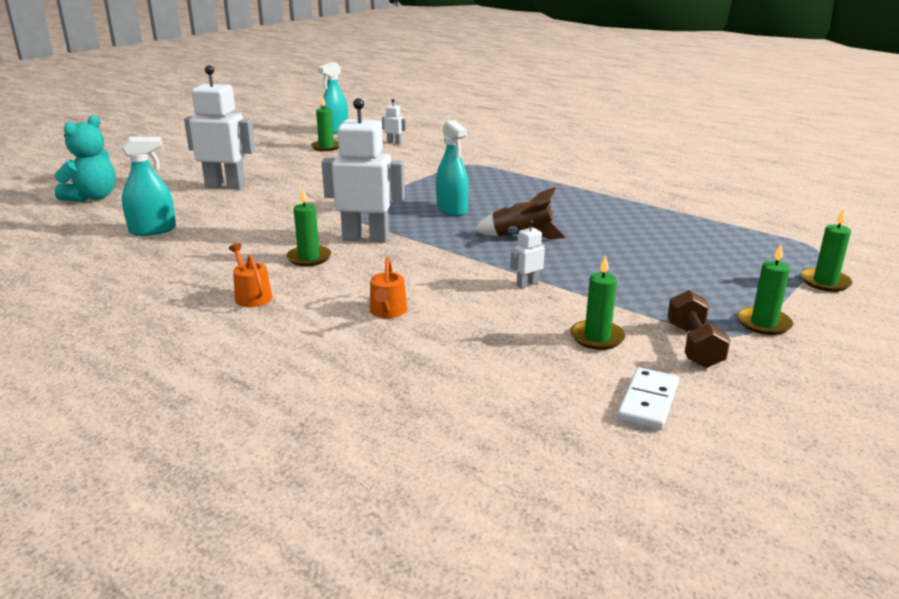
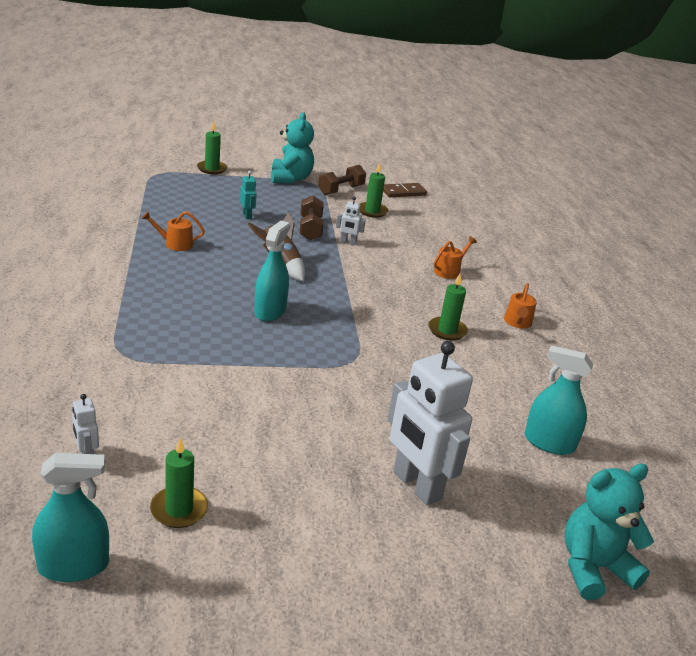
camera: 140 degrees left, 5 degrees up
(366, 238) = (382, 324): white robot -> none
(583, 277) = (310, 229): none -> brown dumbbell
(612, 211) = (175, 244): none -> orange watering can
(648, 402) = (403, 192): white domino -> brown domino
(651, 257) = (247, 216): none -> turquoise robot
(763, 323) = (290, 178): green candle -> turquoise teddy bear

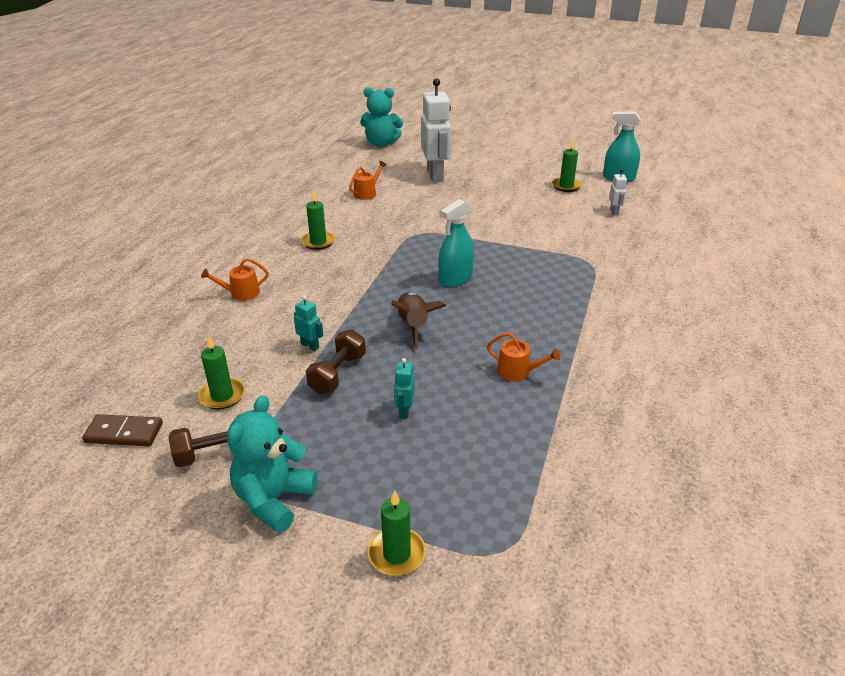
camera: 150 degrees left, 5 degrees up
(348, 242) = (310, 346): white robot -> turquoise robot
(517, 322) = (249, 239): orange watering can -> orange watering can (367, 193)
(549, 443) = (338, 178): turquoise spray bottle -> none

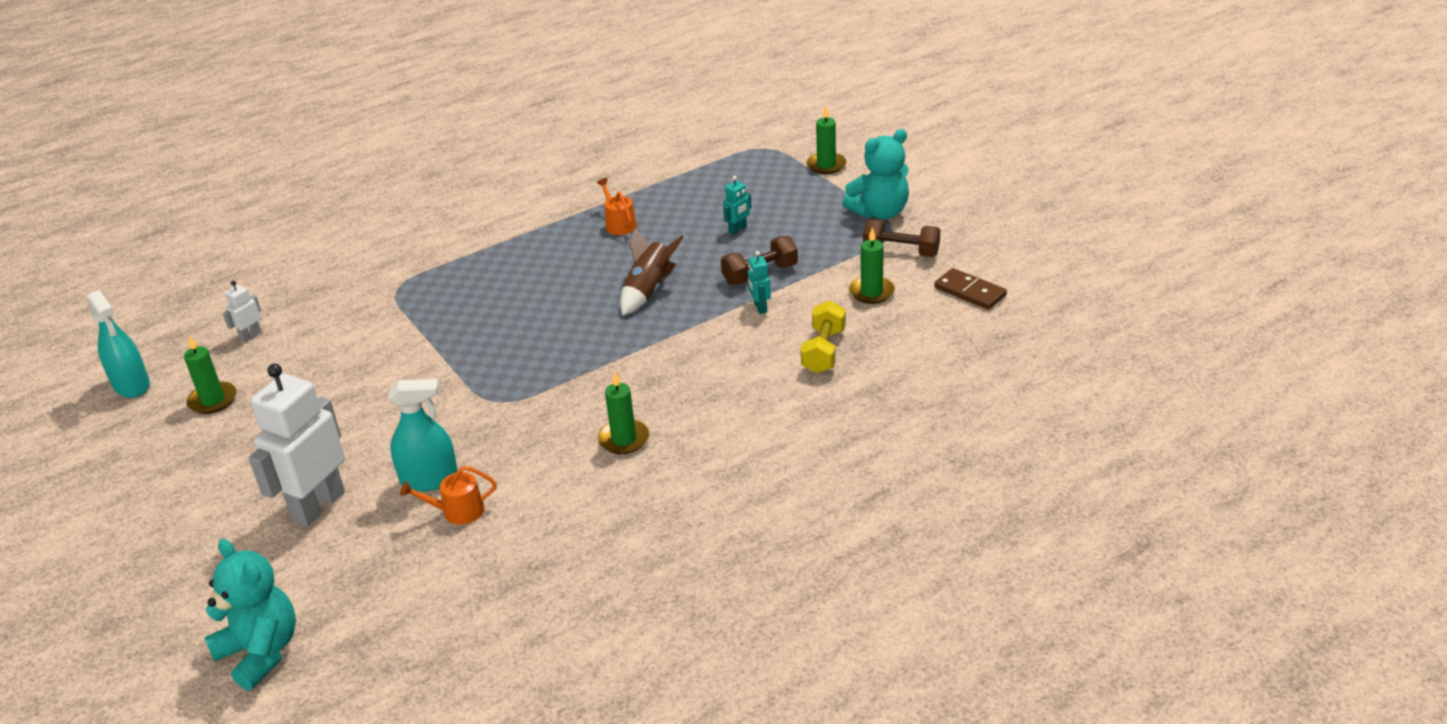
camera: 140 degrees left, 0 degrees up
(230, 332) = (824, 351): none -> yellow dumbbell
(241, 293) = (778, 396): orange watering can -> none
(455, 278) = (545, 323): turquoise spray bottle -> turquoise spray bottle (429, 479)

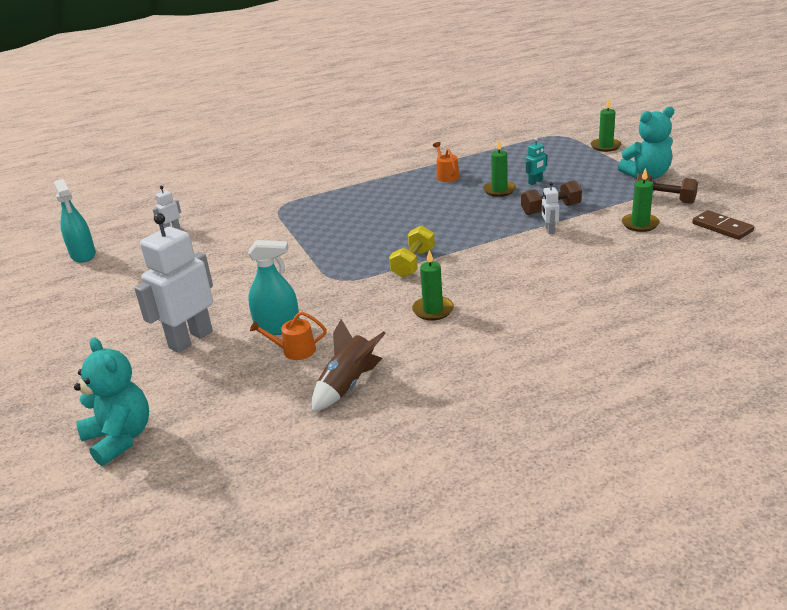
camera: 10 degrees right, 5 degrees down
(213, 400) = (135, 267): green candle -> green candle (499, 190)
(649, 290) = (464, 216): brown rocket -> brown rocket (348, 385)
(760, 307) = (549, 230): turquoise robot -> white robot
(824, 351) = (600, 260): yellow dumbbell -> yellow dumbbell (413, 263)

